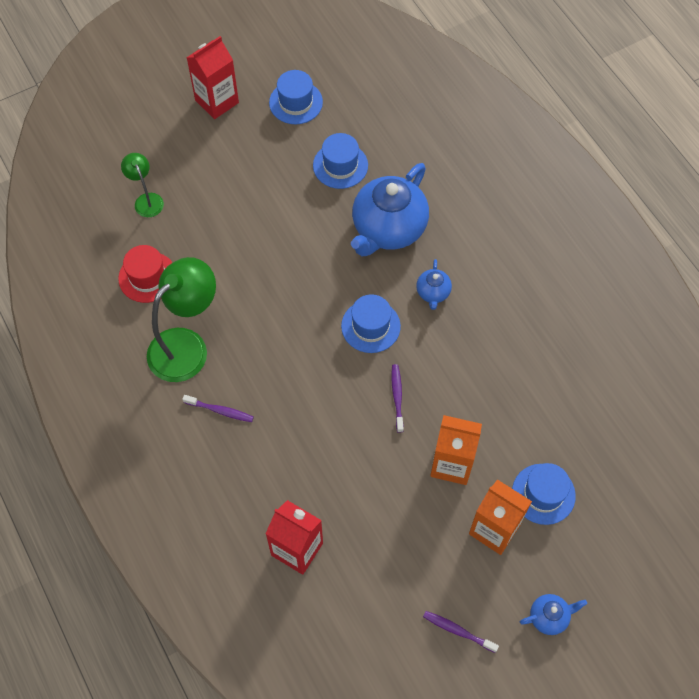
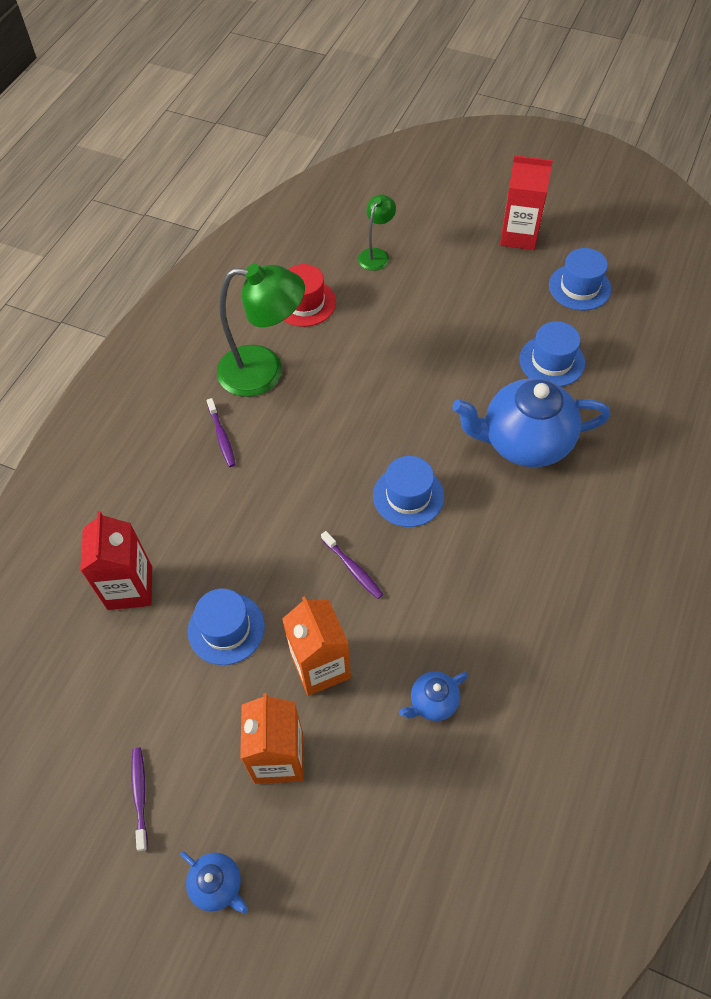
camera: 55 degrees right, 5 degrees down
(397, 397) = (353, 568): purple toothbrush -> purple toothbrush turned 90 degrees clockwise
(433, 293) = (493, 524): blue teapot -> blue teapot (433, 702)
(543, 494) = (357, 782): blue hat -> blue hat (226, 628)

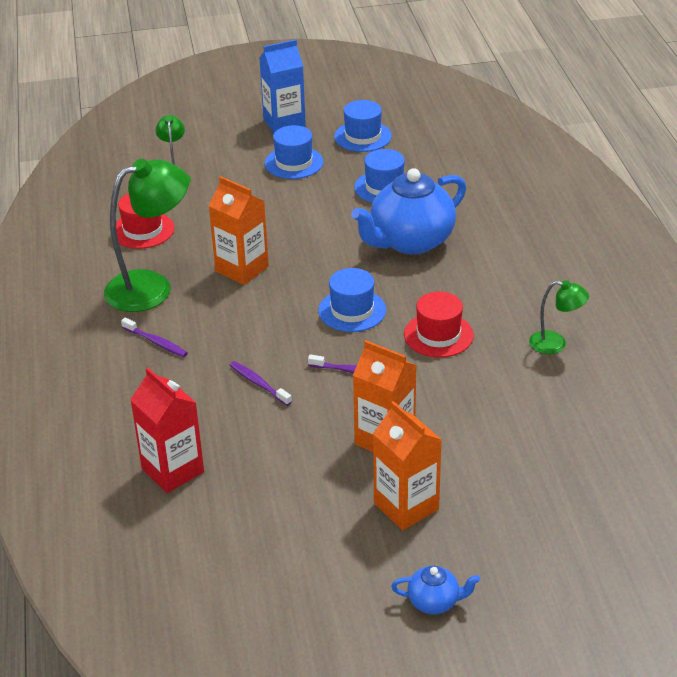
camera: 35 degrees left, 20 degrees down
(140, 796) = (317, 587): purple toothbrush -> purple toothbrush (259, 384)
(226, 628) = (284, 454): blue hat -> blue hat (294, 163)
(352, 392) = (242, 269): none -> orange carton
(433, 702) = (490, 417): blue teapot -> none
(462, 572) = (438, 335): none -> red hat
(519, 236) = (284, 123): red carton -> blue carton
(565, 651) = (555, 344): none -> green lamp

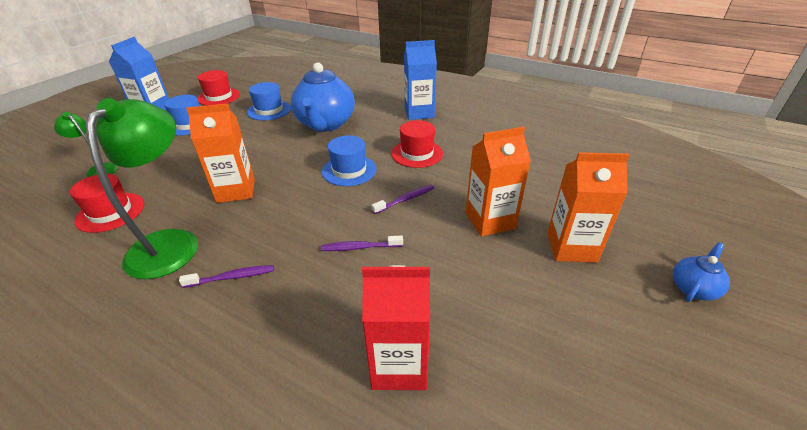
camera: 50 degrees left, 0 degrees up
(363, 136) = (219, 97): blue hat -> red hat
(527, 288) = (419, 113): none -> blue carton
(555, 344) = (474, 126): green lamp -> none

